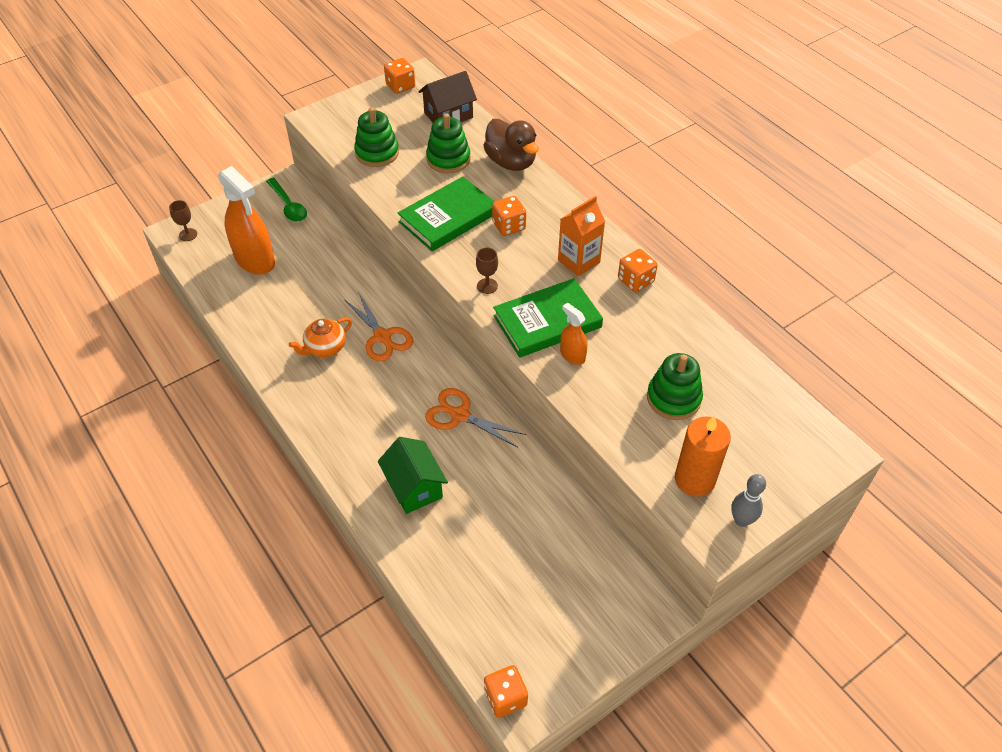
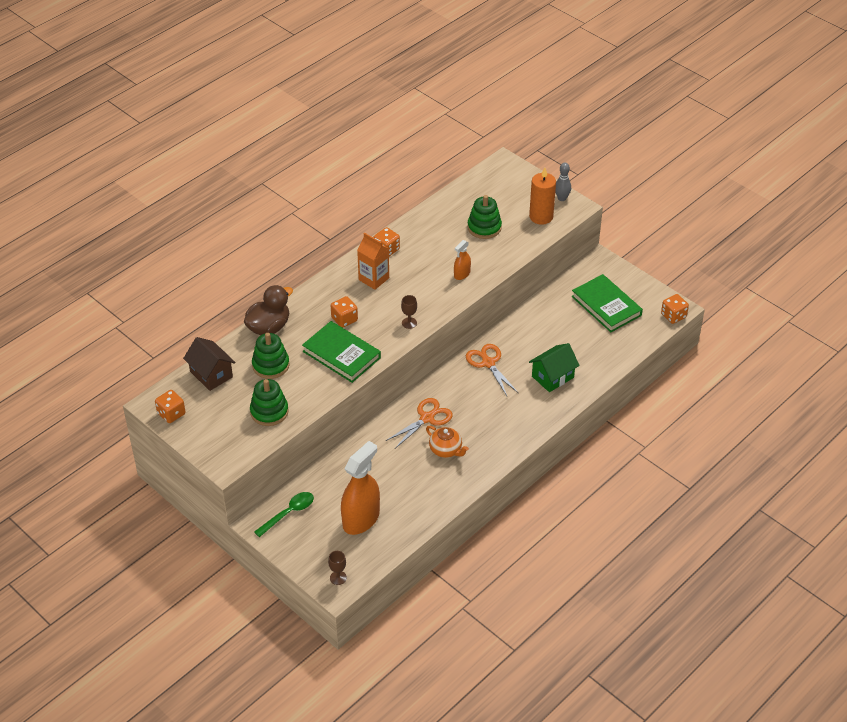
camera: 100 degrees left, 5 degrees down
(460, 415) = (488, 363): orange scissors -> orange scissors turned 135 degrees clockwise
(547, 321) = (435, 289): green book -> green book (606, 306)

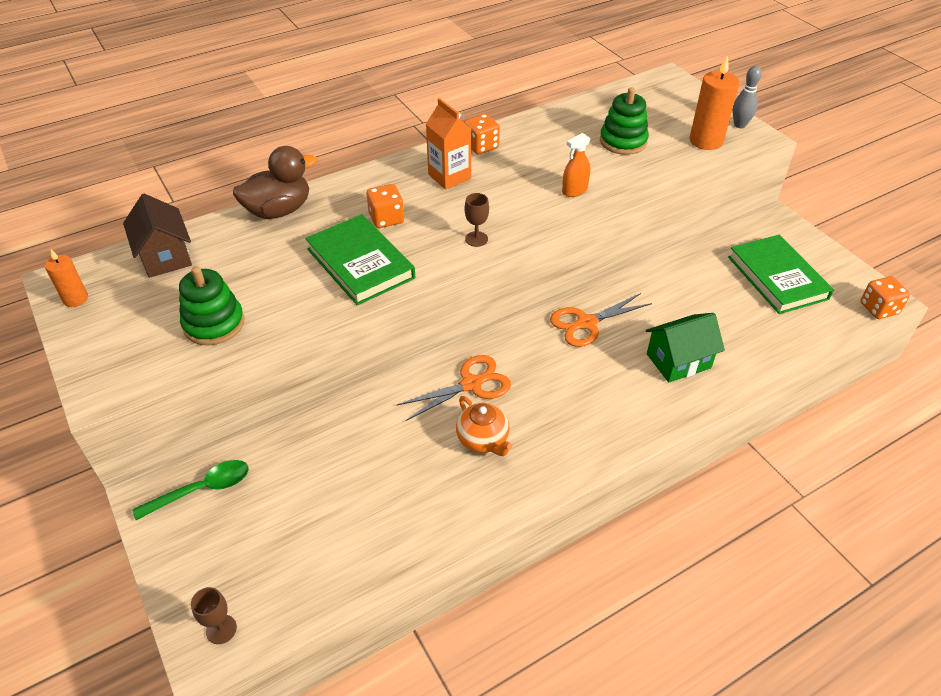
camera: 15 degrees right, 0 degrees up
(171, 414) = (75, 299): orange dice -> orange candle
(271, 365) = (253, 259): green stacking toy -> none
(361, 519) = (306, 527): orange spray bottle -> none
(488, 363) = (586, 323): orange scissors -> orange scissors turned 105 degrees counterclockwise

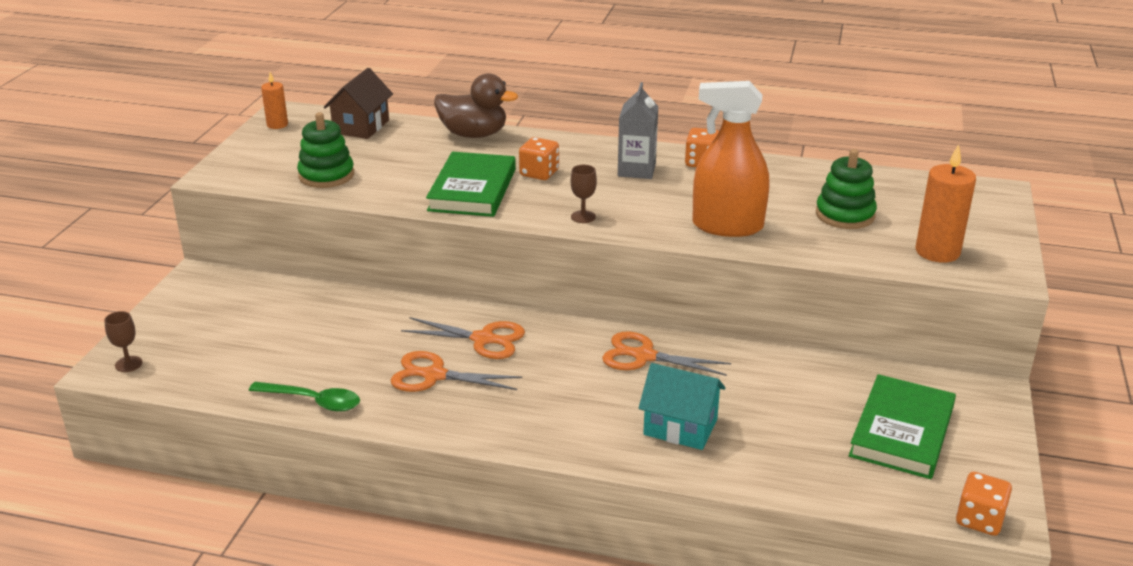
camera: 45 degrees right, 15 degrees down
(202, 489) = (227, 291): green spoon -> green spoon (313, 401)
(449, 177) = (636, 170): orange carton -> grey carton
(483, 439) = (434, 375): orange teapot -> orange scissors
(574, 190) = (727, 226): orange spray bottle -> orange spray bottle, size x2.05
(678, 361) = (680, 427): green house -> turquoise house
(739, 125) = (1005, 257): grey bowling pin -> none

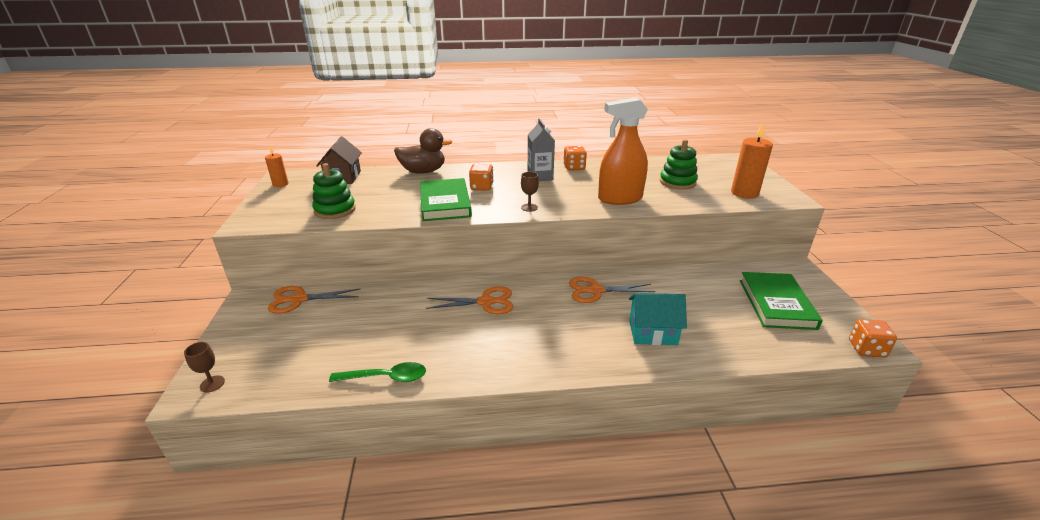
camera: 20 degrees left, 0 degrees up
(434, 375) = (467, 335): orange scissors -> orange scissors (299, 299)

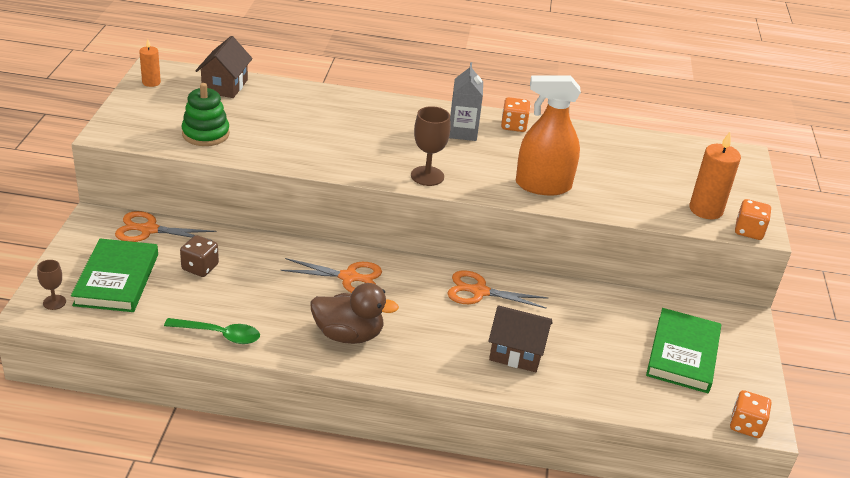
camera: 10 degrees right, 5 degrees up
(352, 321) = (200, 267): none -> brown dice
(423, 171) = (322, 95): brown duck -> brown duck (348, 335)
(445, 203) = (332, 149): green book -> green book (117, 279)
(481, 187) = (384, 134): orange dice -> orange dice (749, 231)
(529, 207) = (427, 176): brown goblet -> brown goblet, size x1.67
(652, 333) = (516, 353): turquoise house -> brown house
(677, 182) = (632, 176): green stacking toy -> none

